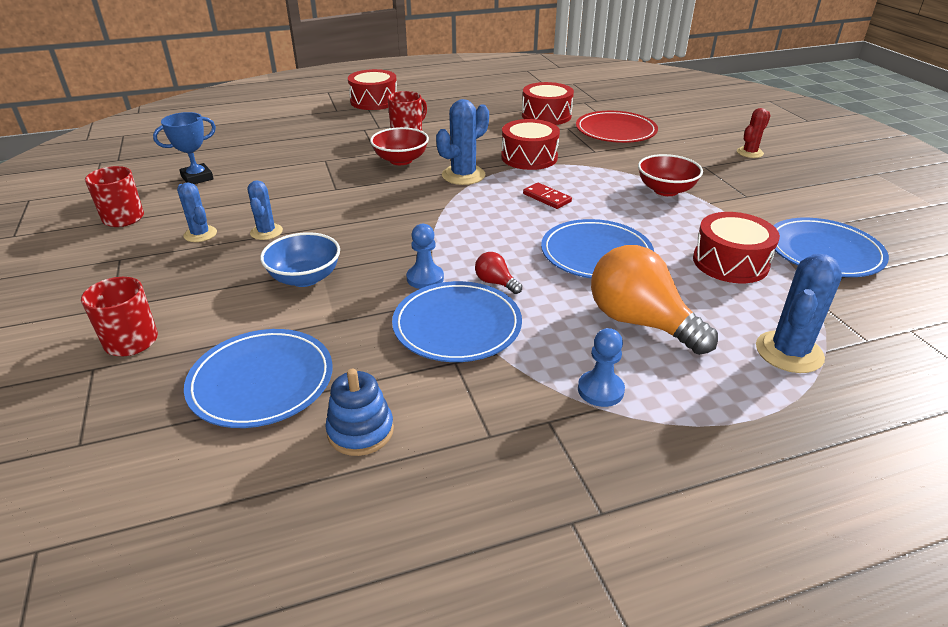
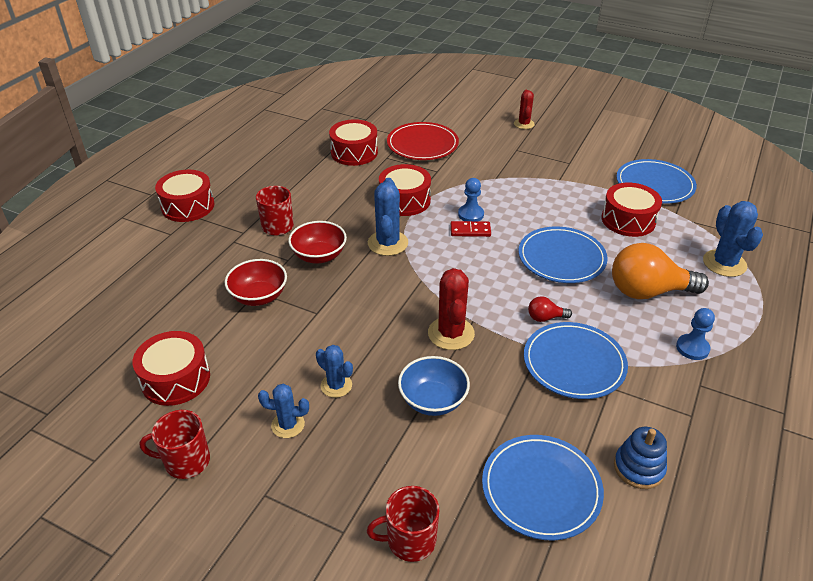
camera: 45 degrees left, 5 degrees up
(197, 178) = (176, 379): blue trophy -> red drum
(399, 249) = (451, 333): none -> red cactus
(425, 278) = (503, 344): blue pawn -> blue pawn (470, 214)
(665, 190) = (525, 183): red bowl -> red bowl (259, 296)

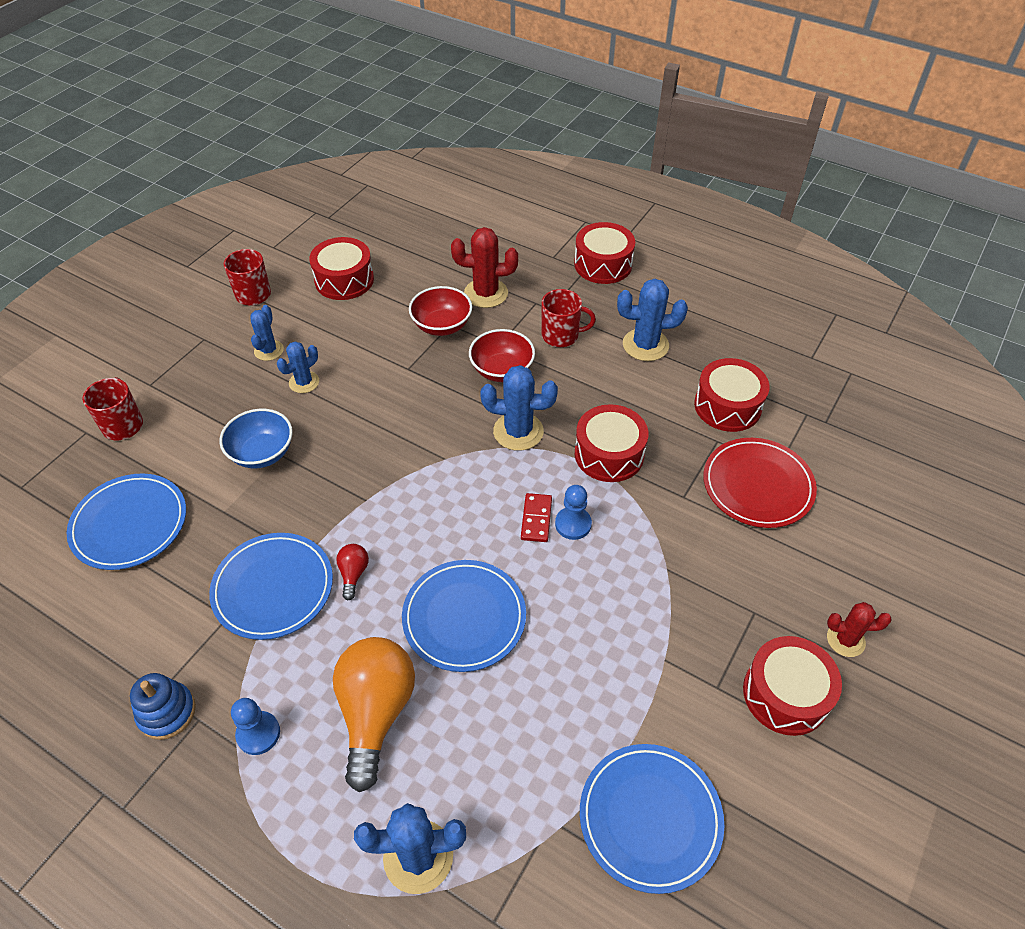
camera: 95 degrees right, 10 degrees up
(291, 185) = (645, 345): none -> blue cactus
(451, 333) = (350, 477): red cactus -> red cactus (486, 293)
(628, 220) = (546, 737): red drum -> red drum (785, 694)
(638, 468) = (117, 614): blue stacking toy -> blue stacking toy (167, 712)

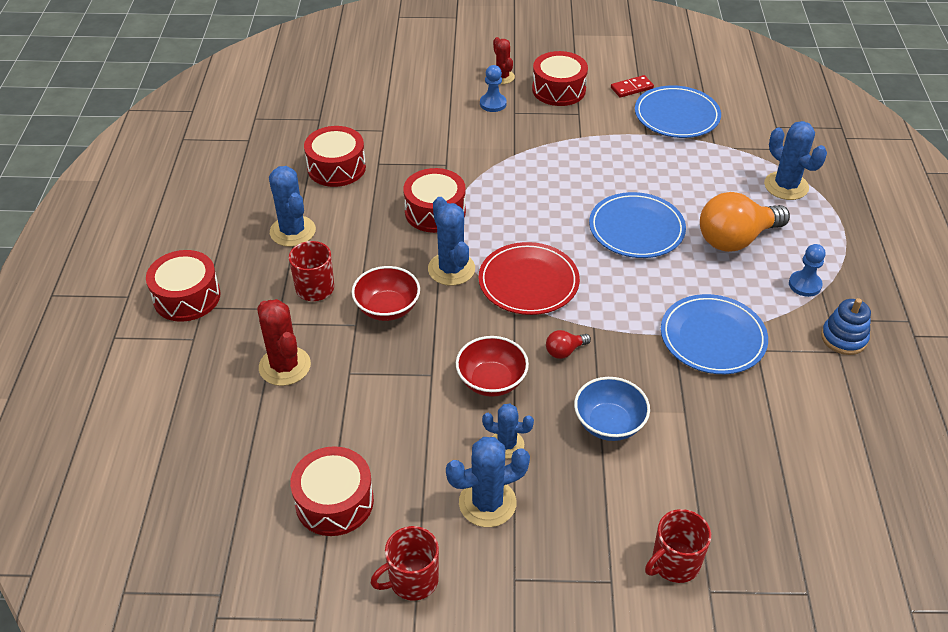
camera: 120 degrees left, 5 degrees down
(129, 524) = (755, 470): blue plate -> none
(269, 350) = (487, 503): blue cactus -> blue cactus, size x1.59
(353, 574) = (659, 299): red light bulb -> red light bulb (564, 351)
(442, 325) = (355, 378): red bowl -> red bowl (491, 381)
(536, 519) = (527, 226): red domino -> red domino (631, 88)
(573, 524) = (516, 207): blue pawn -> blue pawn (493, 104)
(757, 485) = (408, 135): red plate -> red plate (528, 282)

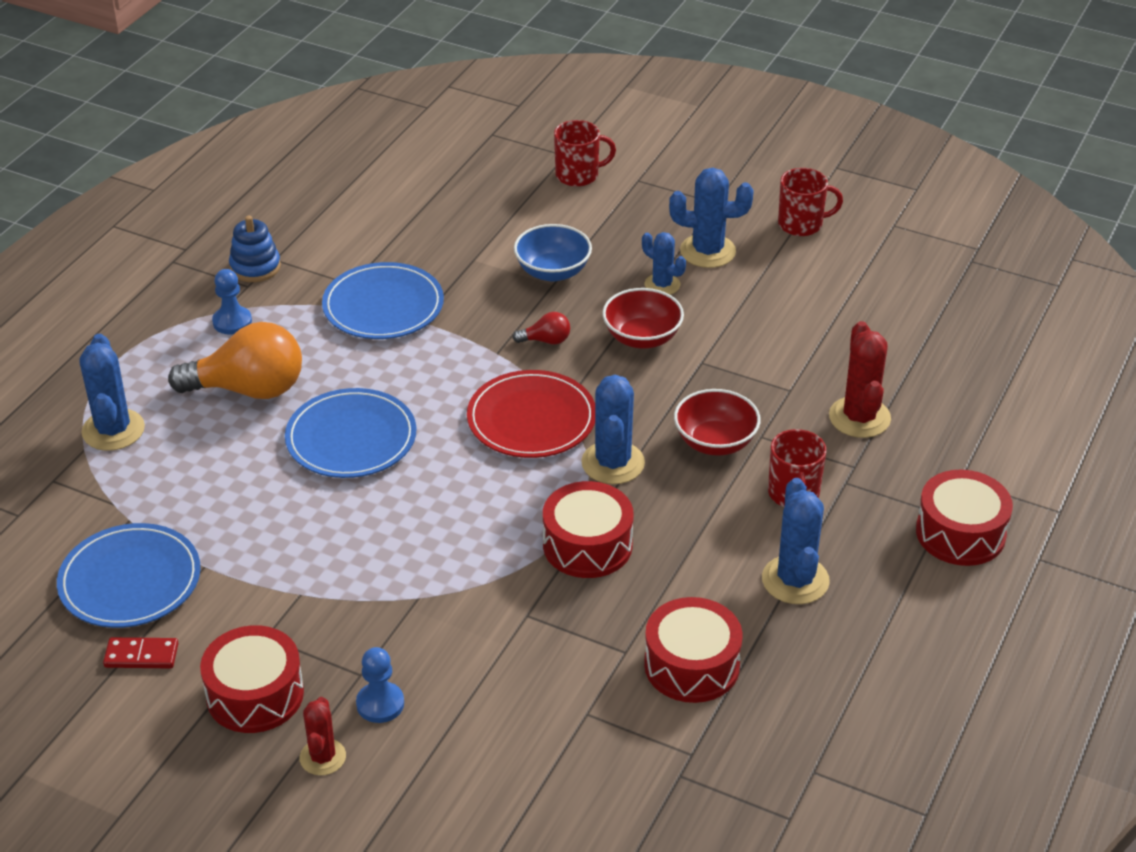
camera: 155 degrees left, 5 degrees down
(334, 501) = (848, 291): red drum -> none

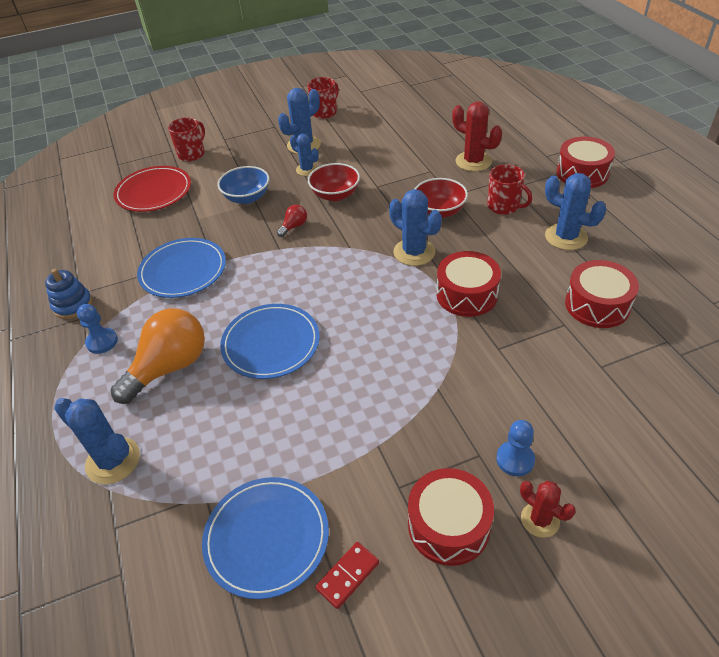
camera: 45 degrees left, 5 degrees up
(531, 419) = (346, 263): red plate -> red plate (154, 192)
(662, 285) = (307, 169): blue cactus -> blue cactus turned 45 degrees clockwise

